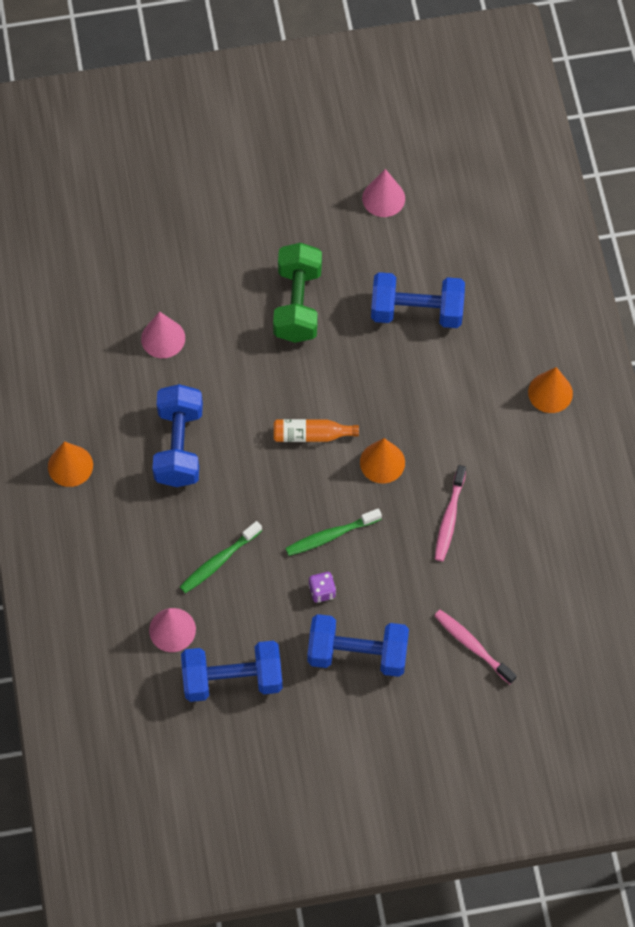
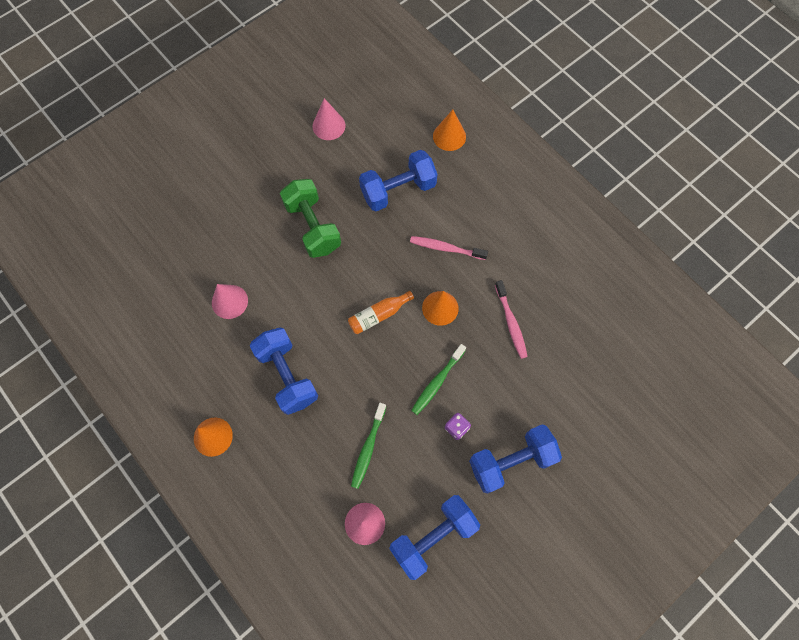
camera: 30 degrees left, 5 degrees up
(472, 645) = (586, 407): pink toothbrush -> pink toothbrush (446, 248)
(550, 392) = (521, 199): orange cone -> orange cone (449, 136)

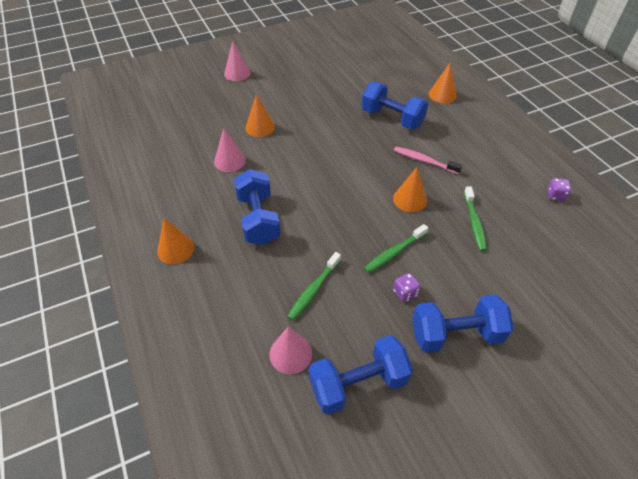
camera: 15 degrees right, 20 degrees down
(248, 241) = (260, 127): none -> orange cone
(313, 227) = (315, 128): green dumbbell -> none
(329, 126) = (347, 74): pink cone -> pink cone (237, 73)
(379, 315) = (353, 194): orange bottle -> none
(398, 190) = (392, 118): blue dumbbell -> blue dumbbell turned 45 degrees clockwise
(511, 323) = (474, 222): pink toothbrush -> green toothbrush
(588, 265) = (555, 195): none -> purple dice

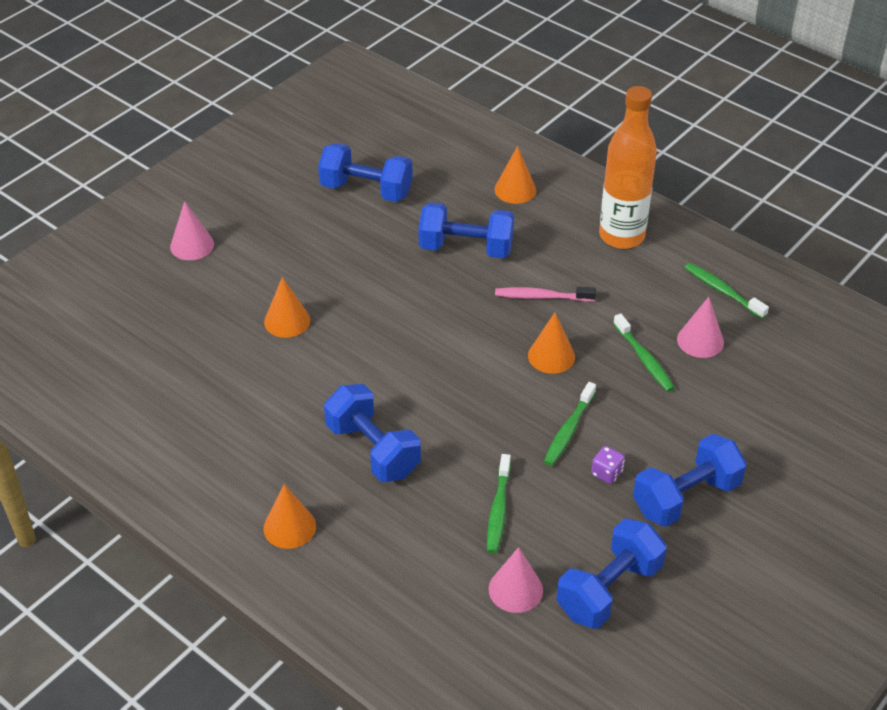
camera: 25 degrees left, 5 degrees down
(229, 161) = (278, 384): pink cone -> pink cone (700, 340)
(352, 71) = (366, 190): none -> blue dumbbell
(498, 140) = (621, 236): none -> orange bottle
(555, 195) = (722, 291): purple dice -> green toothbrush

